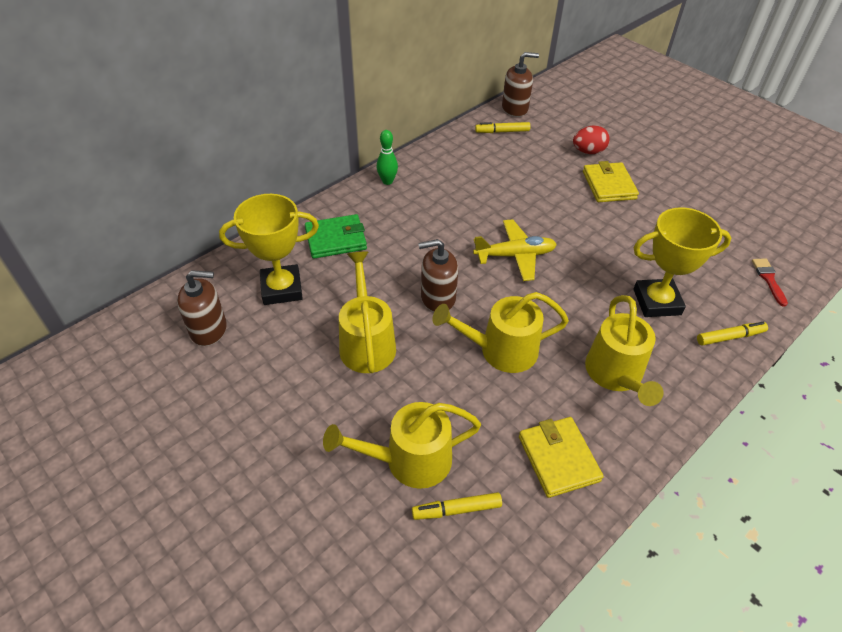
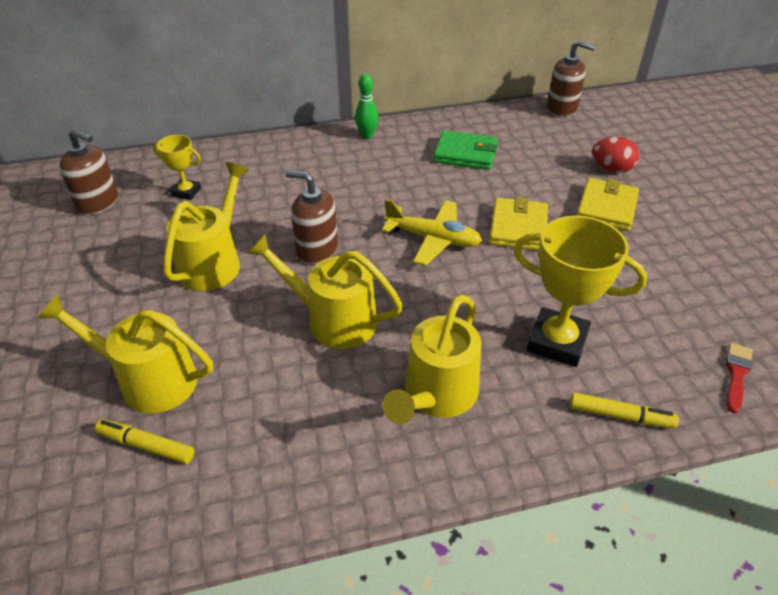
camera: 30 degrees right, 5 degrees down
(281, 289) = (186, 192): yellow trophy -> yellow trophy, size x0.55
(336, 239) = (272, 168): green wallet -> green wallet (465, 154)
(502, 132) = (528, 125): yellow marker -> none
(558, 458) = (292, 448): yellow wallet -> yellow wallet (518, 227)

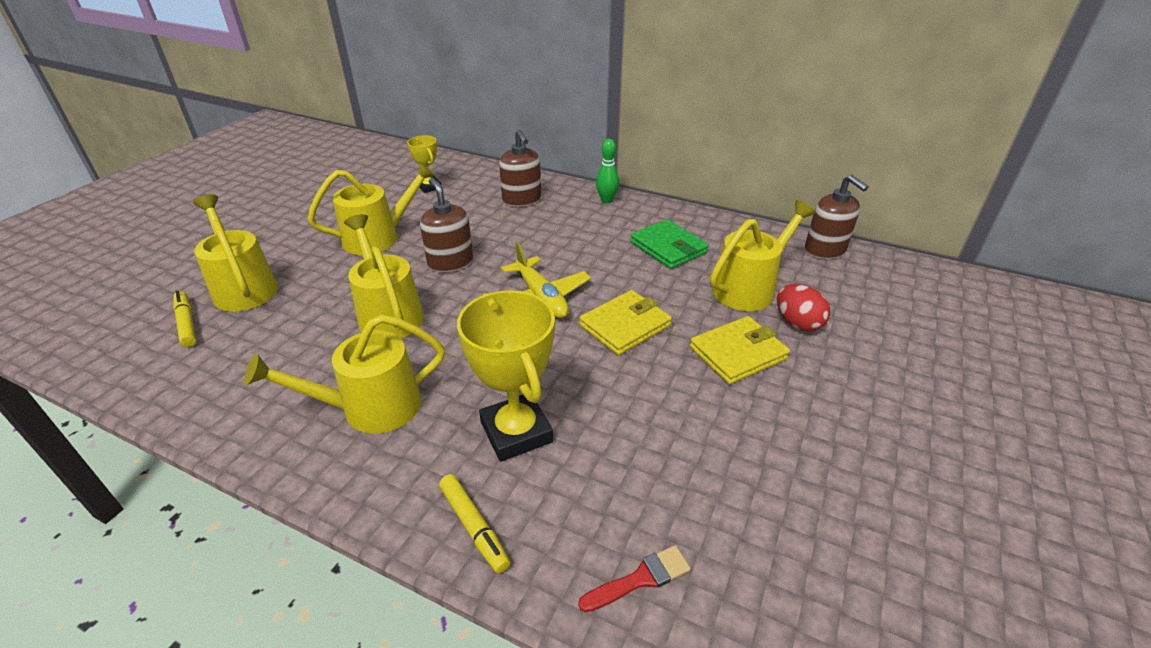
camera: 40 degrees right, 5 degrees down
(98, 202) = (374, 171): brown soap dispenser -> brown soap dispenser (522, 199)
(555, 159) = (749, 288): none -> yellow watering can

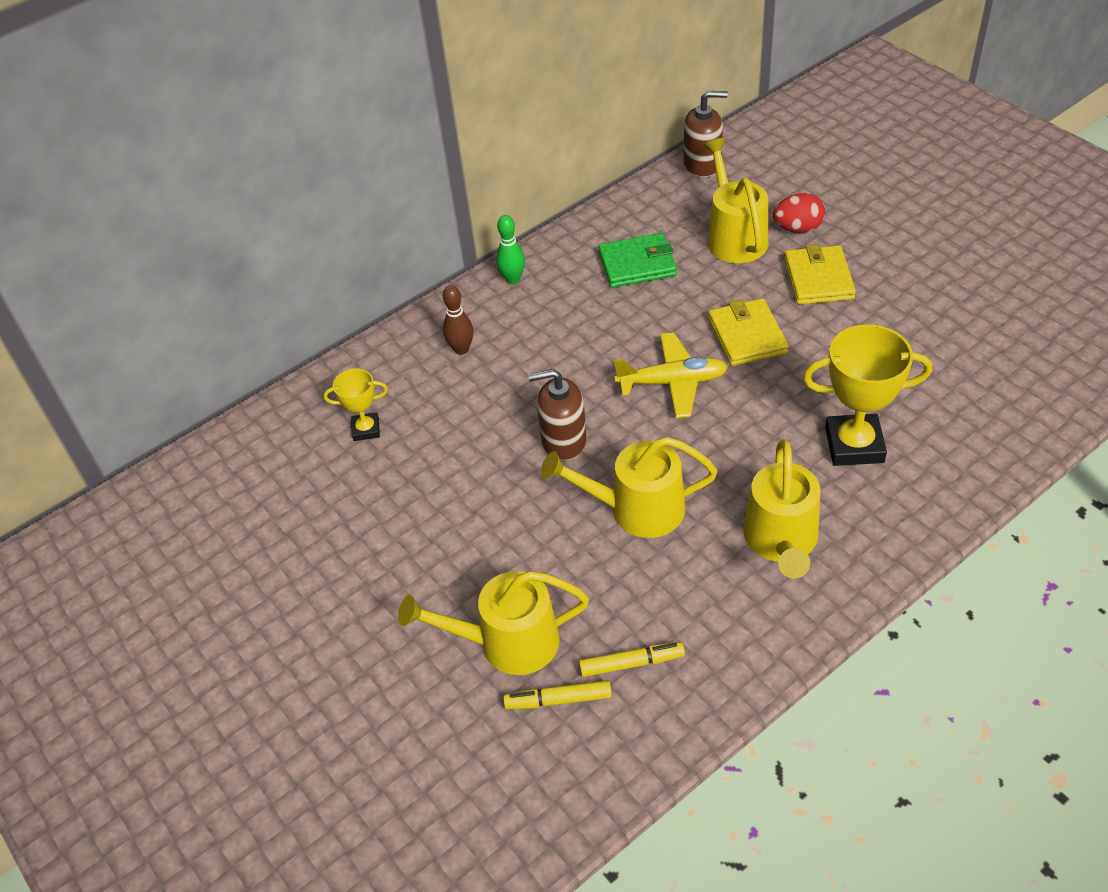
camera: 60 degrees left, 10 degrees up
(379, 237) = (468, 498): yellow watering can -> none
(474, 526) = (943, 492): yellow marker -> yellow marker (631, 663)
(522, 199) = (461, 349): brown soap dispenser -> brown bowling pin
(639, 579) = (1017, 413): red brush -> none

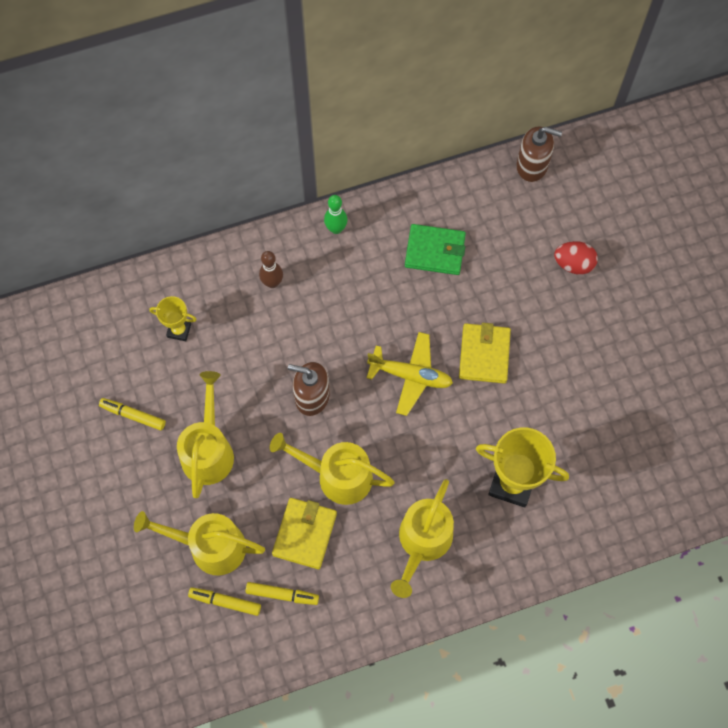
camera: 15 degrees right, 20 degrees up
(343, 534) = (133, 416): none -> yellow marker
(734, 236) = (521, 253): yellow watering can -> yellow watering can (208, 450)
(818, 279) = (563, 321): yellow wallet -> yellow wallet (305, 534)

